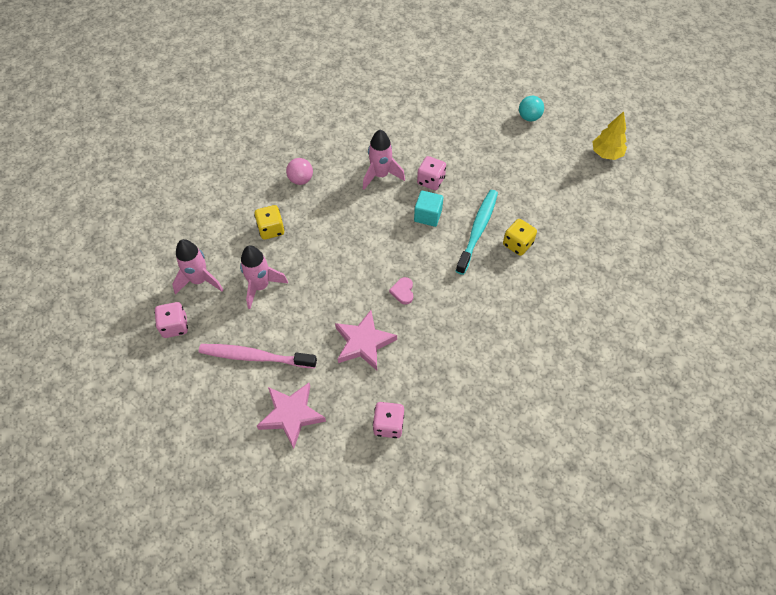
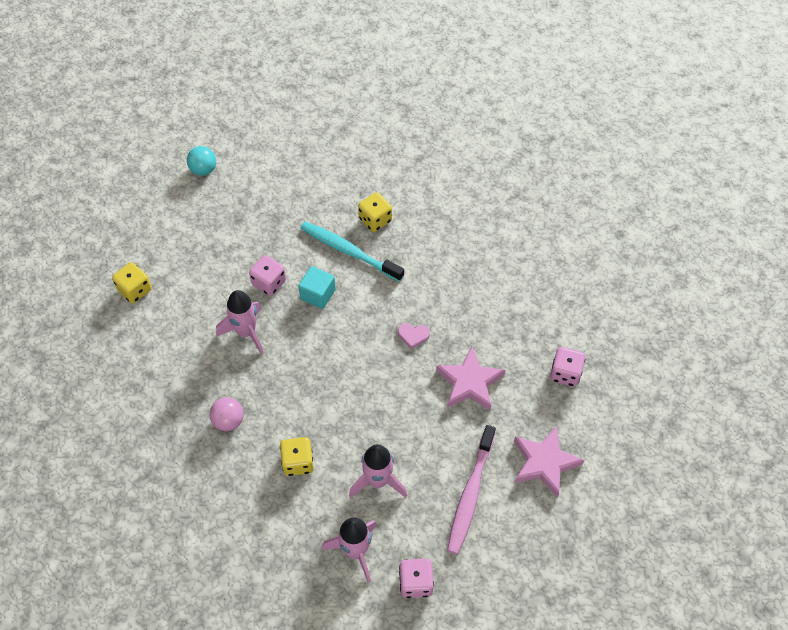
camera: 80 degrees left, 0 degrees up
(403, 101) = (135, 290): none -> yellow dice
(606, 154) = (277, 115): yellow tree -> none

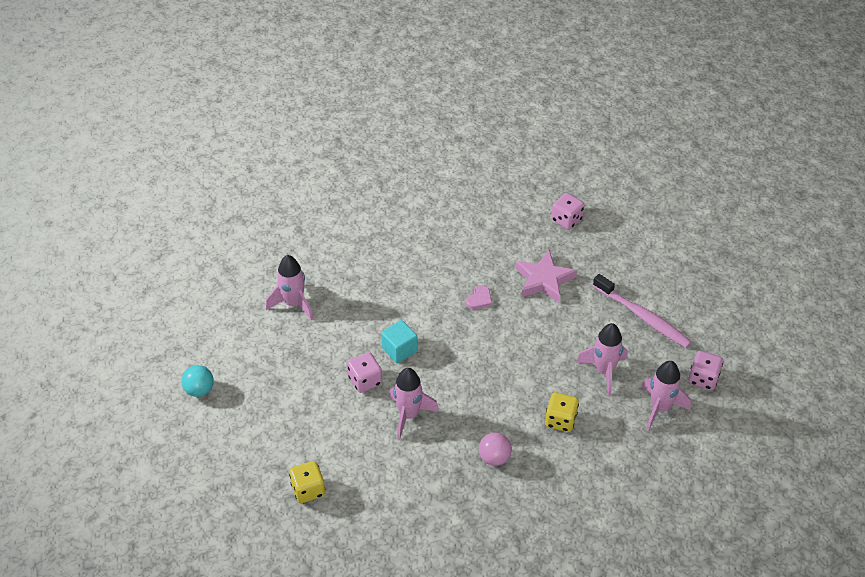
camera: 65 degrees left, 10 degrees down
(329, 193) = (293, 304): none -> pink rocket
(349, 251) = (367, 312): turquoise toothbrush -> none
(375, 220) = (345, 282): yellow dice -> none
(544, 463) = (637, 262): pink star -> none

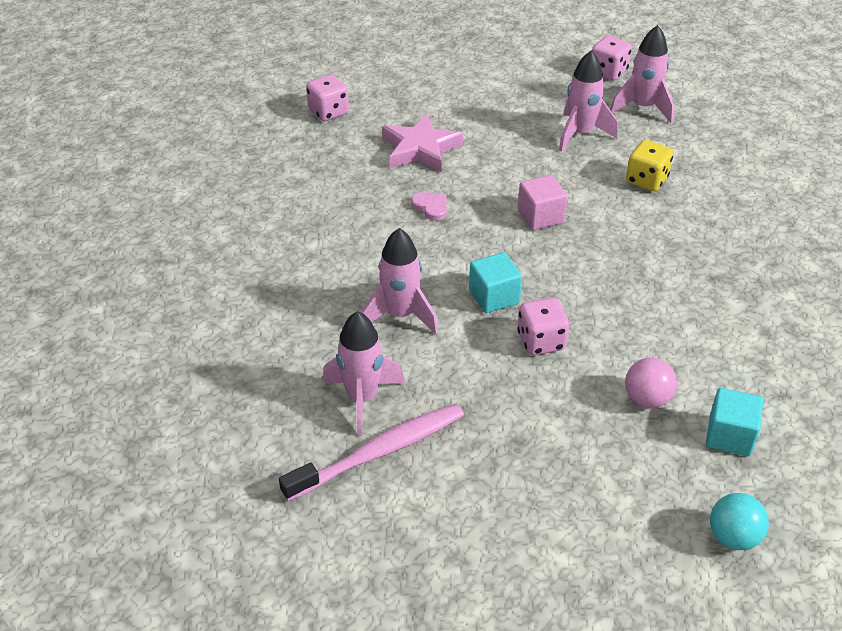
camera: 75 degrees left, 5 degrees down
(199, 390) = (507, 551): turquoise ball -> turquoise ball (733, 537)
(308, 490) = (729, 436): yellow dice -> turquoise cube
(409, 415) = (612, 308): pink rocket -> pink rocket (400, 315)
(492, 361) = (540, 216): none -> pink cube
(494, 458) = (695, 243): pink ball -> pink ball (647, 399)
(643, 317) = (508, 90): pink toothbrush -> pink toothbrush (379, 452)

